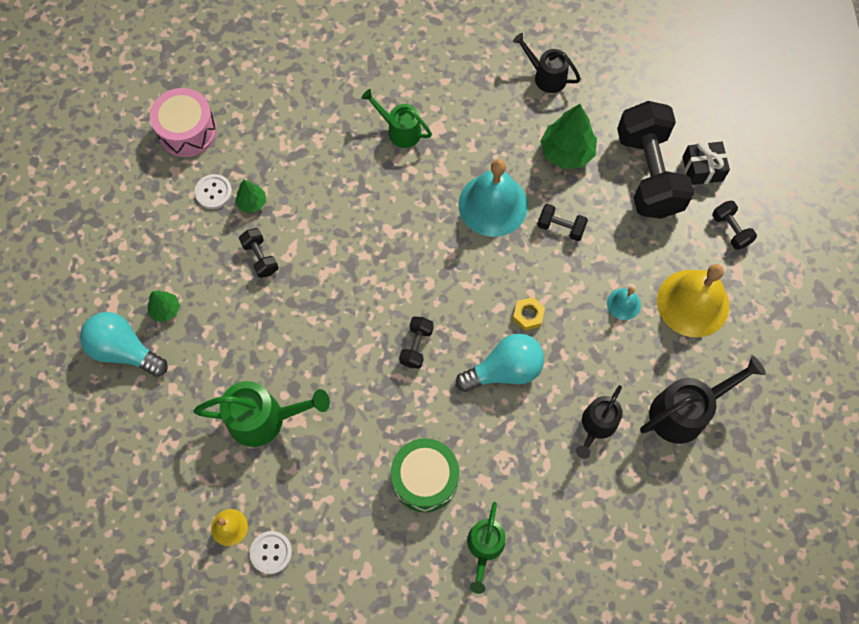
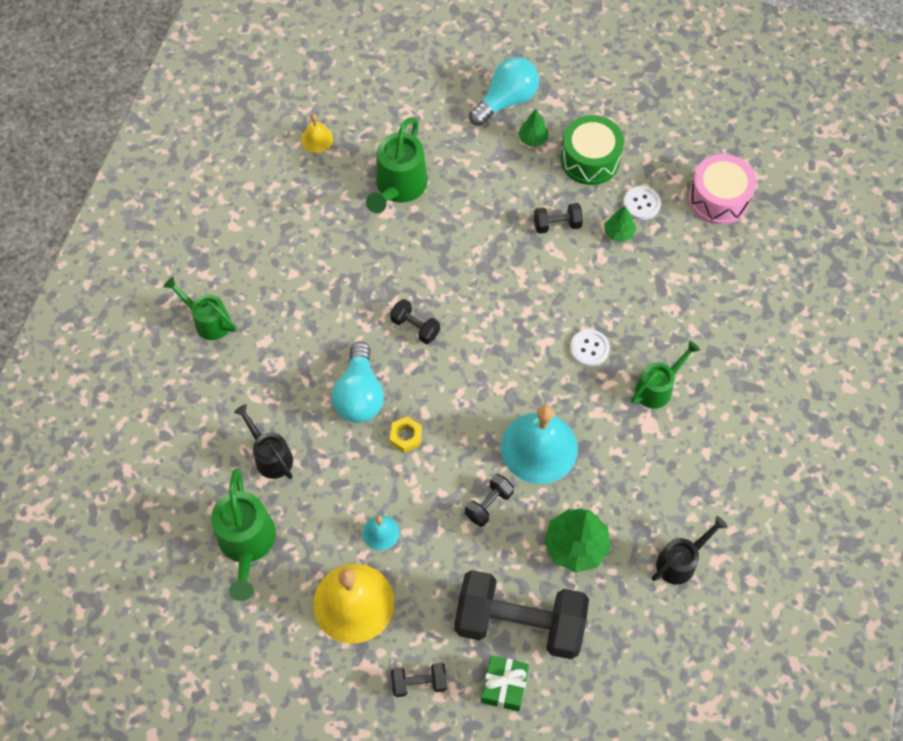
camera: 110 degrees right, 5 degrees down
(271, 552) = (282, 162): white button -> white button (589, 348)
(425, 479) = (289, 294): green drum -> green drum (590, 159)
(685, 411) = (247, 544): black watering can -> green watering can
(702, 169) = (504, 686): black gift -> green gift

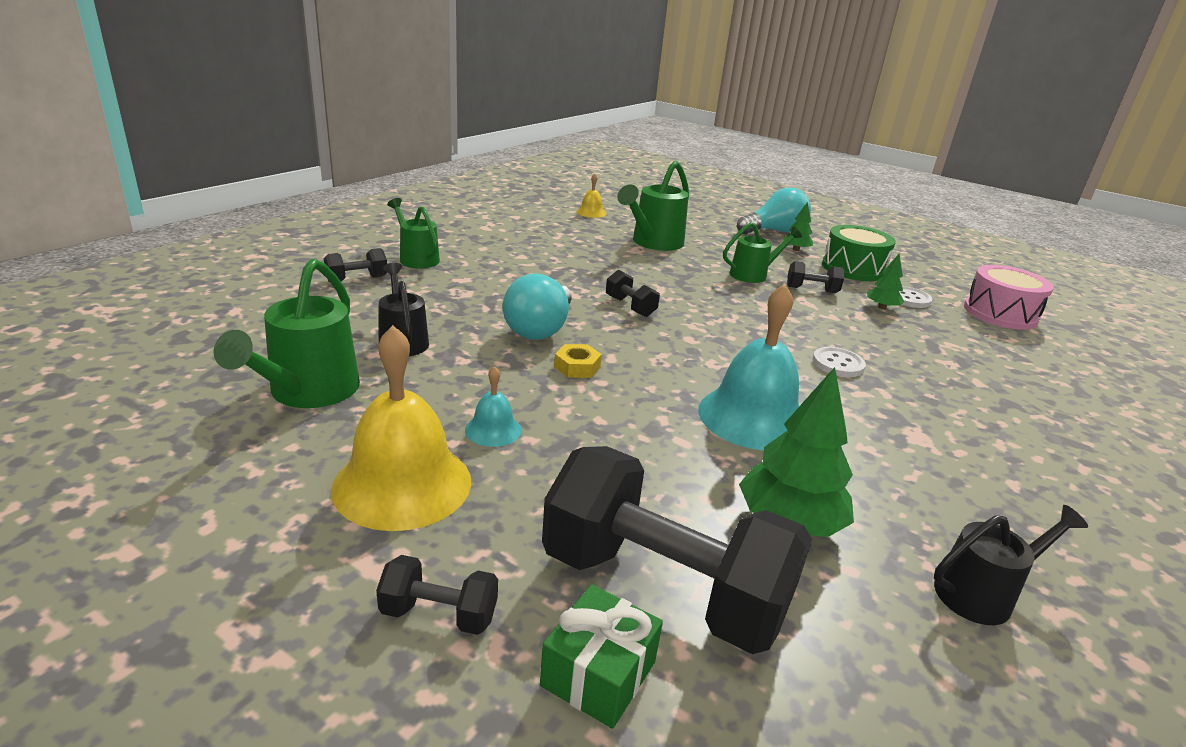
camera: 15 degrees right, 35 degrees down
(489, 504) = (662, 446): black dumbbell -> black dumbbell (357, 279)
(657, 387) = (931, 411): green watering can -> green watering can (753, 275)

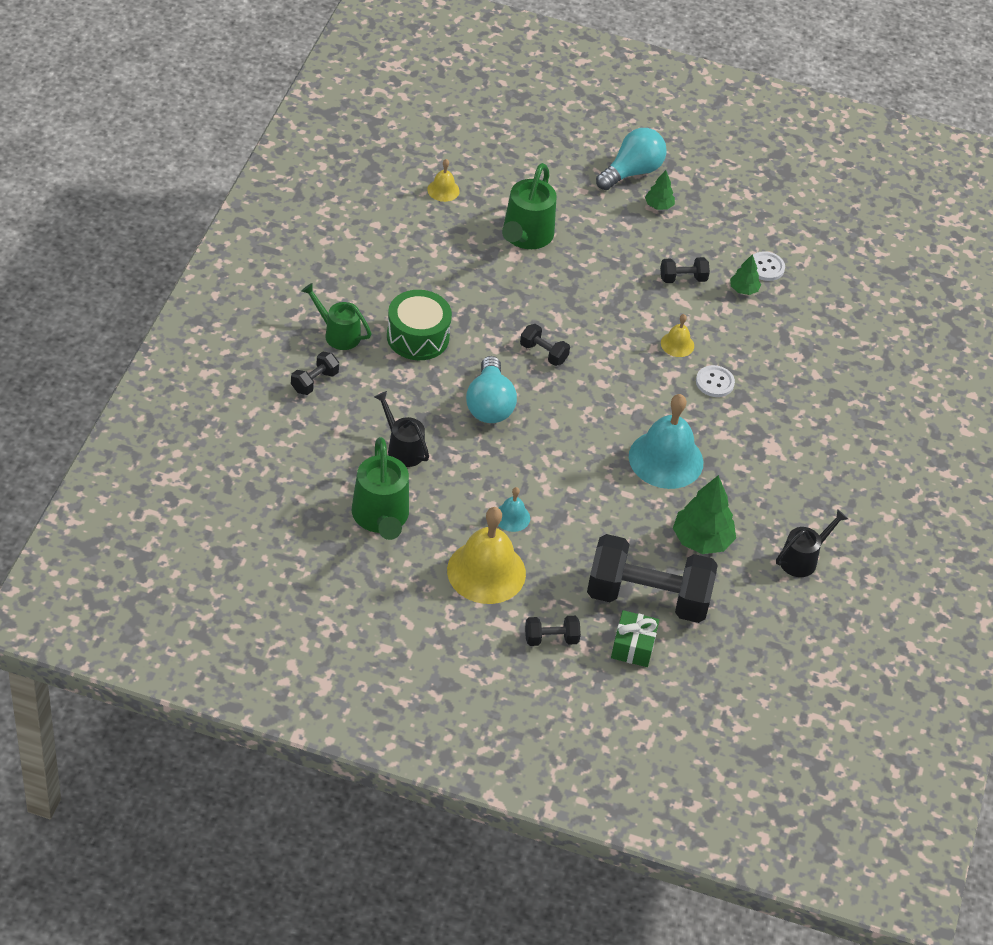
camera: 20 degrees left, 20 degrees up
(577, 367) = (535, 441): yellow nut -> none
(753, 275) = (629, 268): green watering can -> none
(795, 328) = (677, 344): none -> yellow bell
(853, 268) = (715, 227): green drum -> green drum (418, 337)
(1000, 313) = (841, 268): pink drum -> none

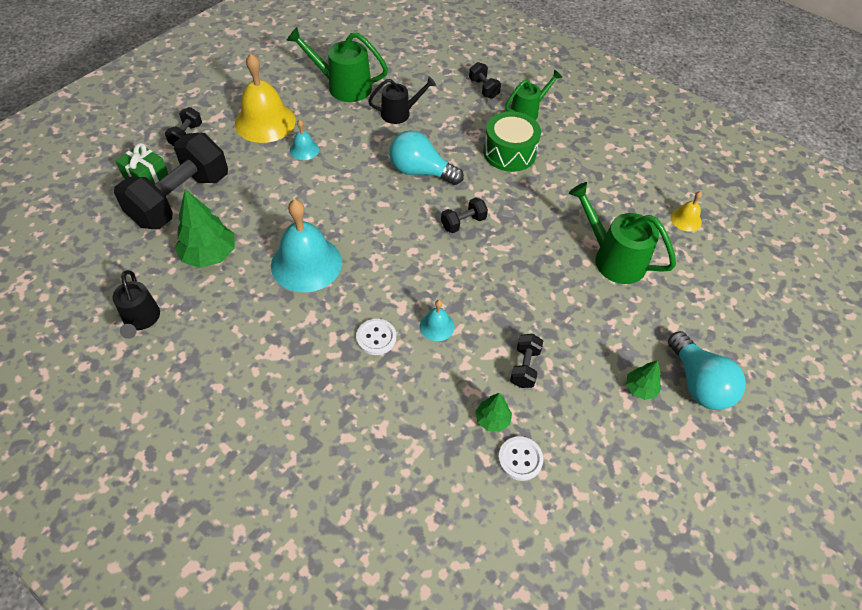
camera: 115 degrees right, 5 degrees up
(677, 344) = (437, 326): yellow bell -> turquoise bell

